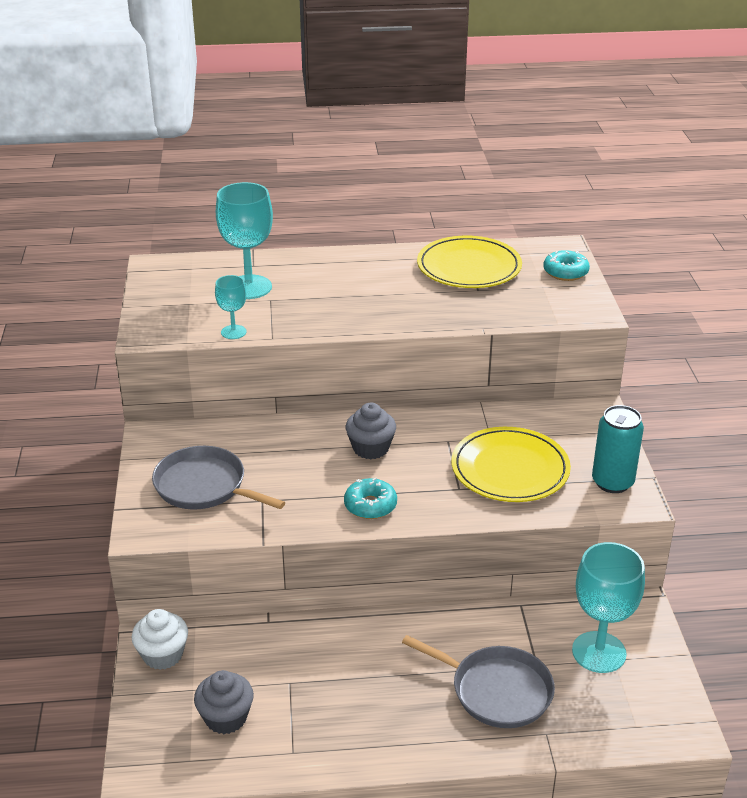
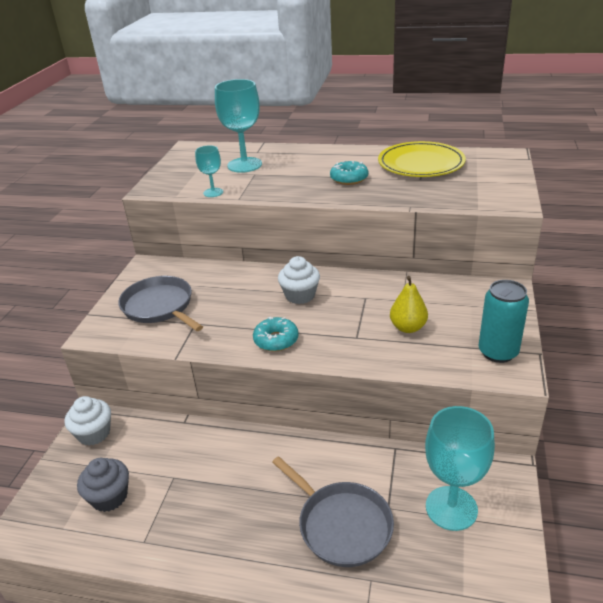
camera: 20 degrees right, 0 degrees up
(370, 448) = (300, 295): grey cupcake -> white cupcake
(510, 469) = (408, 327): yellow plate -> yellow pear
(565, 272) = (501, 172): turquoise donut -> turquoise donut (349, 179)

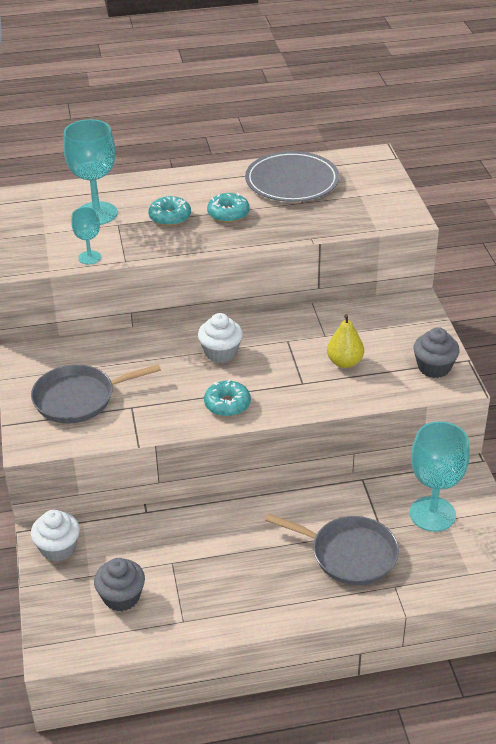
camera: 25 degrees left, 5 degrees up
(160, 306) = (78, 398): grey pan -> grey pan turned 45 degrees counterclockwise
(299, 174) = (170, 217): none -> turquoise donut
(421, 163) = (292, 181): yellow plate -> grey plate
(498, 352) = (434, 367): turquoise can -> grey cupcake

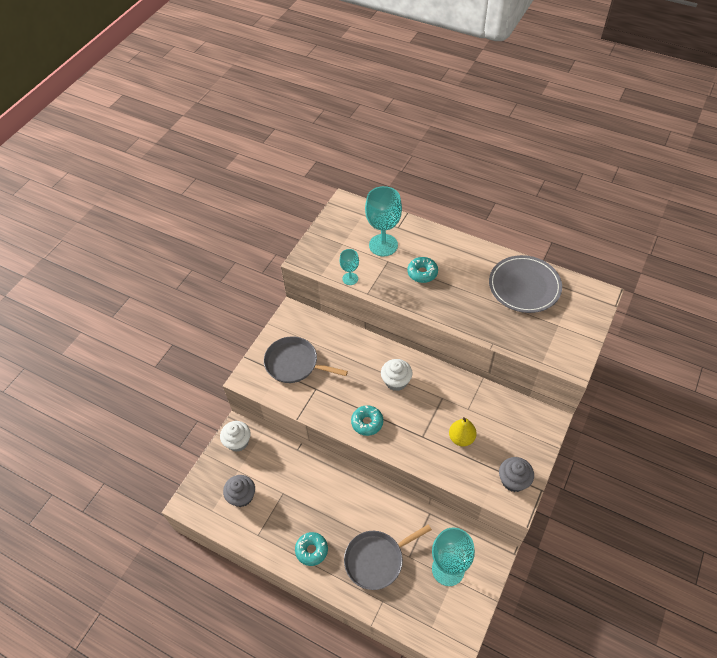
camera: 40 degrees right, 15 degrees up
(228, 214) = (459, 291): turquoise donut -> turquoise donut (311, 550)
(349, 554) = (377, 560): grey pan -> grey pan turned 90 degrees clockwise

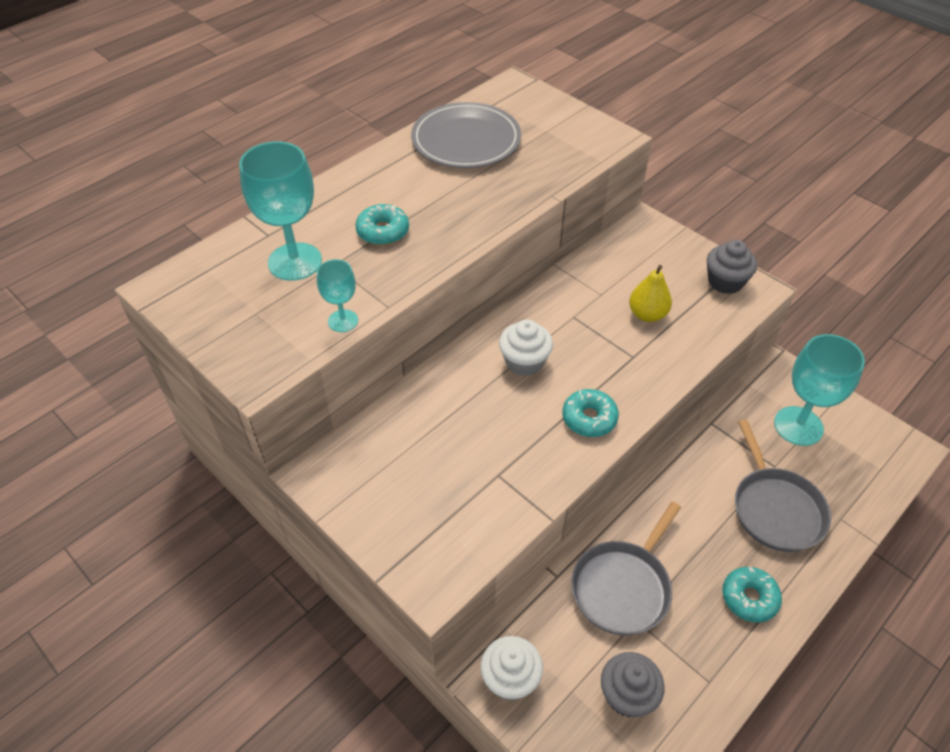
camera: 75 degrees left, 5 degrees down
(294, 363) = (431, 496): grey pan -> grey pan (623, 587)

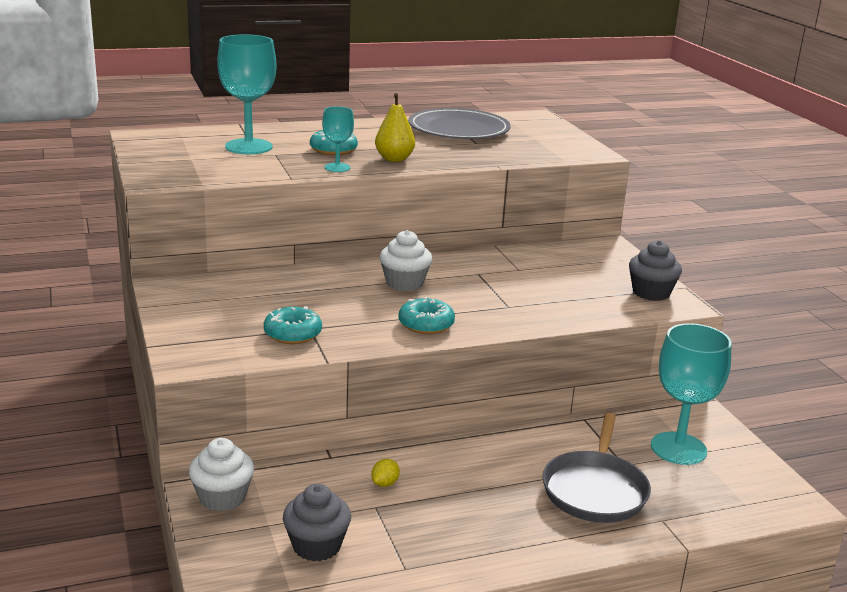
camera: 25 degrees right, 25 degrees down
(343, 321) = (248, 176): turquoise goblet -> turquoise goblet (337, 167)
(623, 587) = (385, 483): grey pan -> yellow lemon
(647, 314) = (549, 289): yellow pear -> yellow pear (394, 159)
(749, 598) = (504, 533): turquoise donut -> turquoise donut (293, 334)

